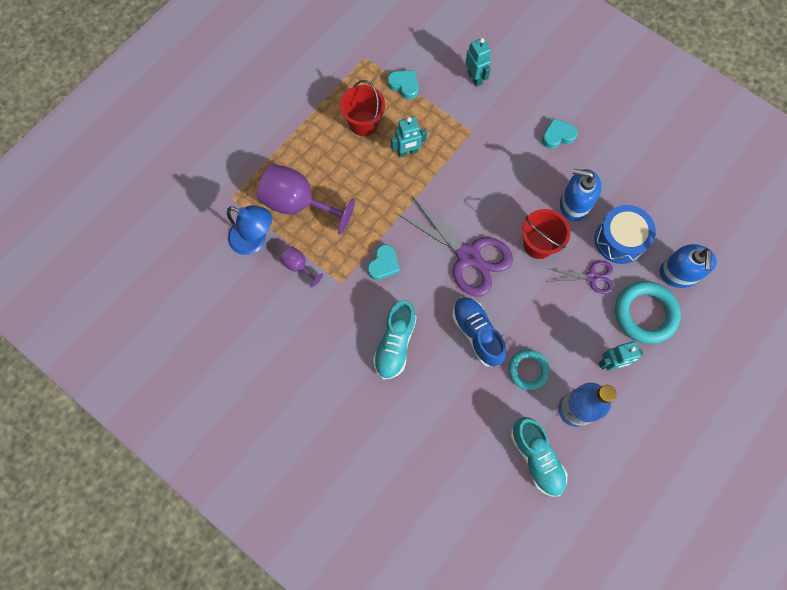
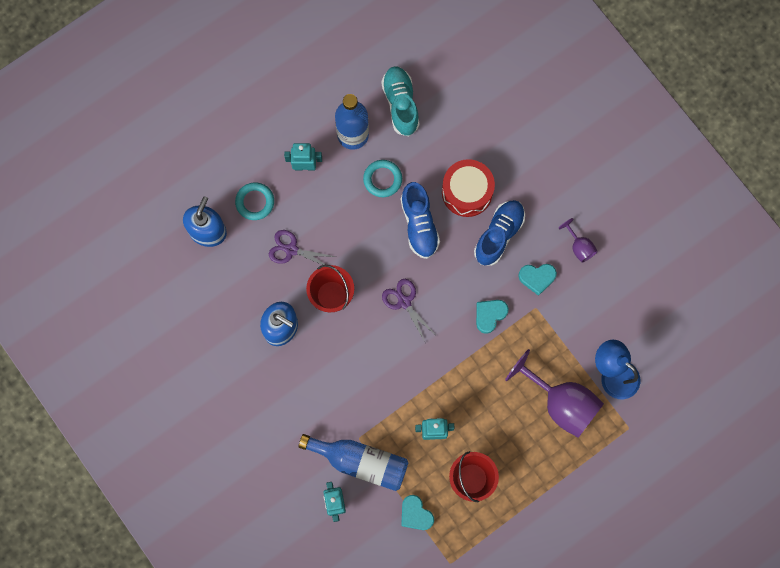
camera: 165 degrees left, 5 degrees up
(299, 266) = (574, 335): purple goblet -> purple goblet (579, 247)
(395, 344) = (499, 235): turquoise shoe -> blue shoe
(439, 380) = (467, 192): none -> red drum
(464, 113) = (360, 462): none -> blue bottle
(468, 256) = (404, 302): purple scissors -> purple scissors, size x0.53
(557, 136) = (270, 408): turquoise heart -> turquoise heart (537, 278)
(619, 240) = (250, 279): blue drum -> none
(645, 313) = (255, 202): turquoise ring -> turquoise ring, size x0.62

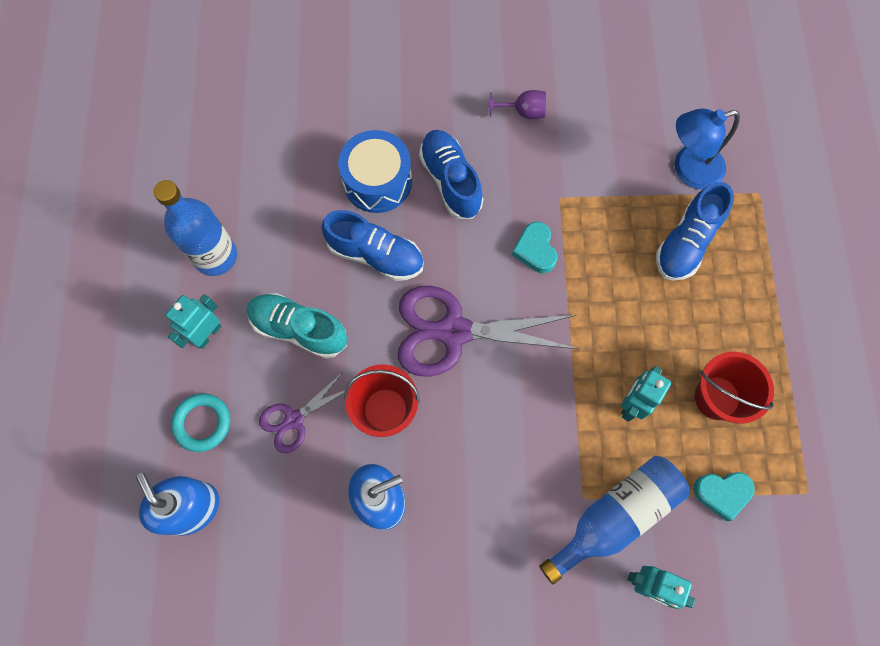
camera: 55 degrees left, 5 degrees down
(382, 179) = (292, 259): turquoise ring -> none
(400, 104) = (223, 183): turquoise shoe -> turquoise shoe (299, 329)
(404, 302) = (453, 331): purple scissors -> purple scissors, size x1.88
(467, 192) = (377, 181): red drum -> blue drum
(537, 278) = (527, 174): turquoise heart -> none
(561, 402) = (686, 242): purple goblet -> blue shoe

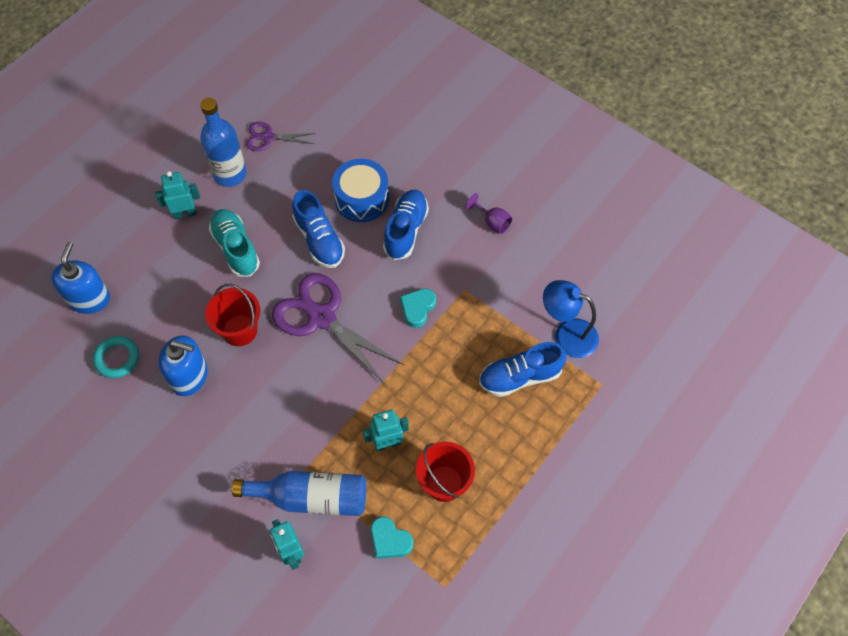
camera: 40 degrees right, 10 degrees down
(202, 423) = (137, 259): turquoise ring -> turquoise ring (117, 358)
(294, 419) = (185, 295): purple scissors -> purple scissors (268, 137)

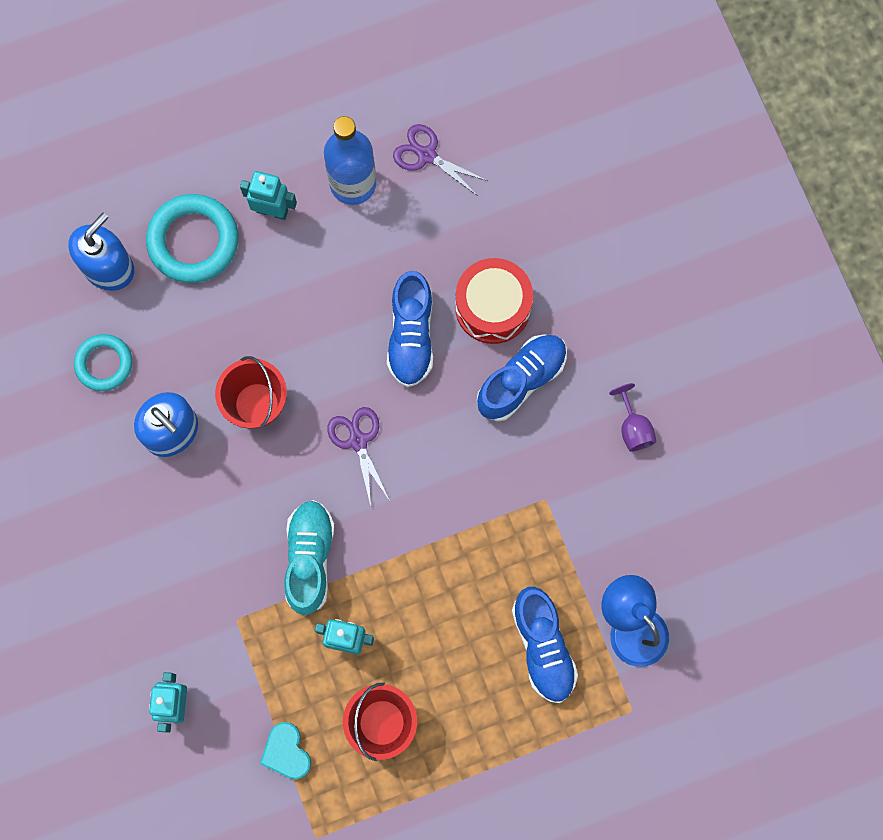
camera: 30 degrees right, 15 degrees up
(141, 255) = (193, 241): none -> turquoise ring
(236, 249) = (307, 293): turquoise shoe -> turquoise shoe (309, 559)
(311, 498) = (229, 654): blue bottle -> none
(321, 317) = (358, 440): purple scissors -> purple scissors, size x0.53
(361, 199) = (493, 307): blue drum -> red drum
(417, 308) = (475, 492): turquoise heart -> none
(520, 377) = (543, 647): blue shoe -> blue shoe turned 120 degrees counterclockwise

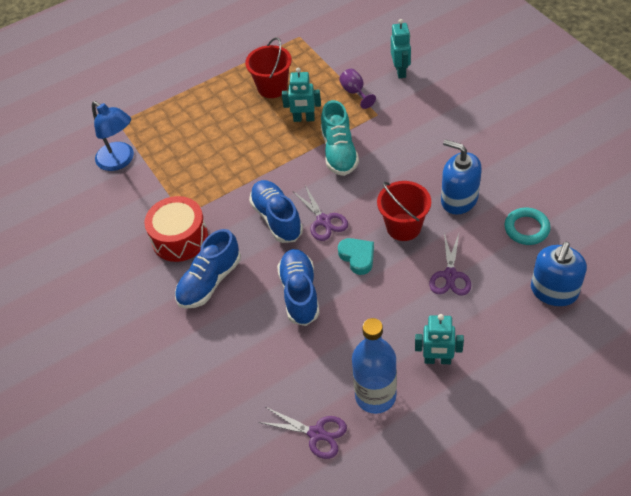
camera: 175 degrees right, 25 degrees down
(193, 241) = (494, 323): turquoise ring -> none
(222, 318) = (450, 275): none -> purple scissors
(286, 752) = (327, 65): turquoise heart -> turquoise heart (357, 257)
(493, 307) = (239, 326): red drum -> red drum (180, 238)
(543, 647) = (177, 140): blue shoe -> blue shoe (277, 218)
(633, 428) = (123, 269): purple goblet -> purple goblet (355, 92)

